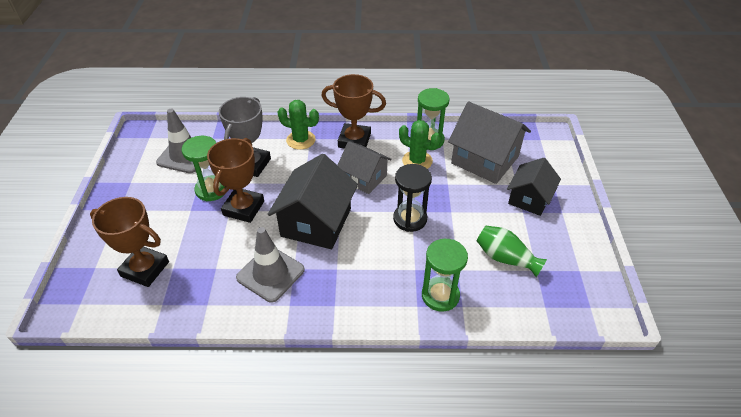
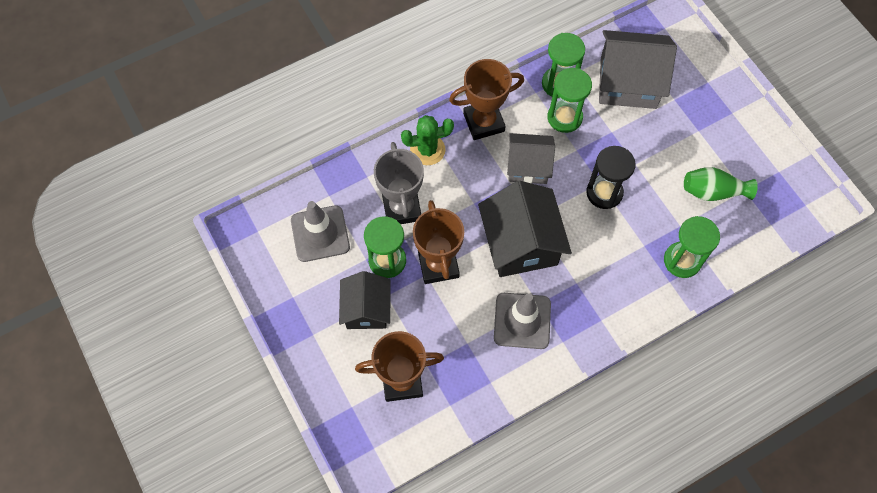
camera: 30 degrees left, 20 degrees up
(417, 161) = (564, 117): green cactus -> green hourglass
(529, 199) = (696, 111): black house -> black house (366, 309)

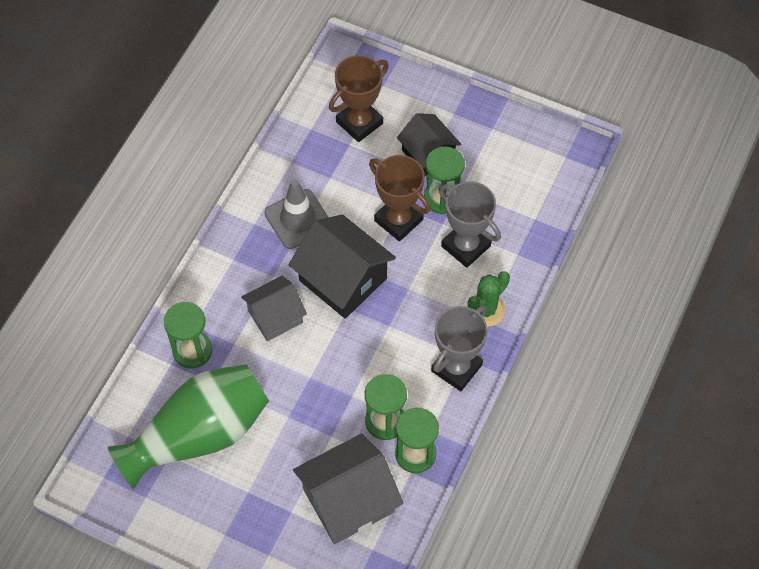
camera: 145 degrees right, 5 degrees down
(320, 234) = (514, 185): grey traffic cone -> none
(483, 122) = (456, 368): brown trophy -> grey trophy
(528, 166) = (385, 351): grey house -> grey house (275, 316)
(604, 193) = (300, 370): black hourglass -> none
(712, 191) = (199, 434): green vase -> green vase, size x2.07

